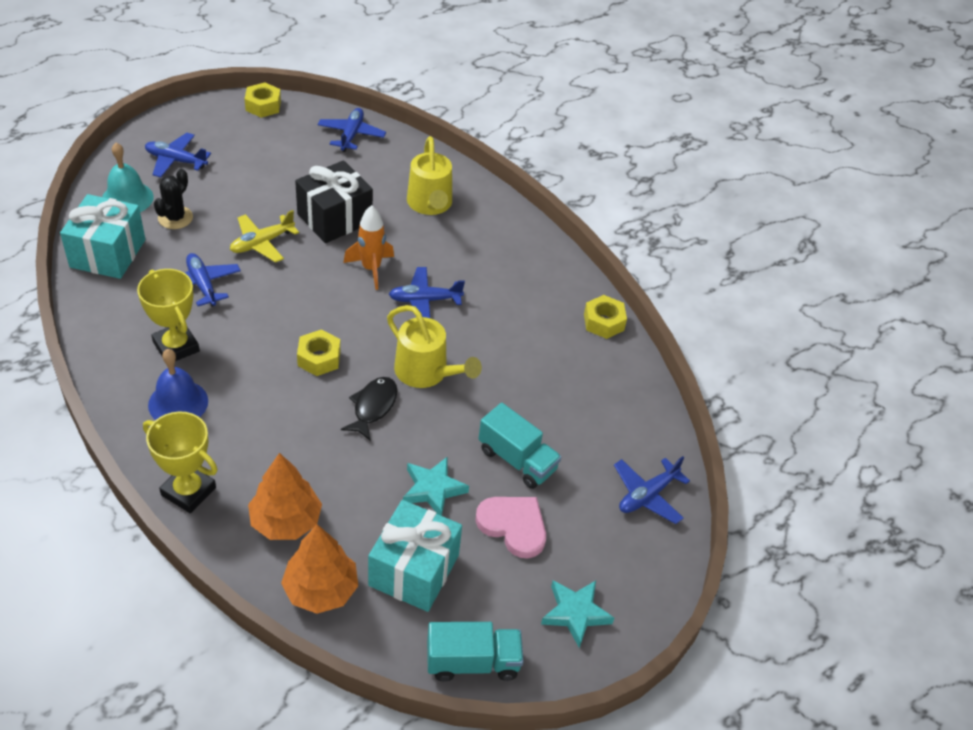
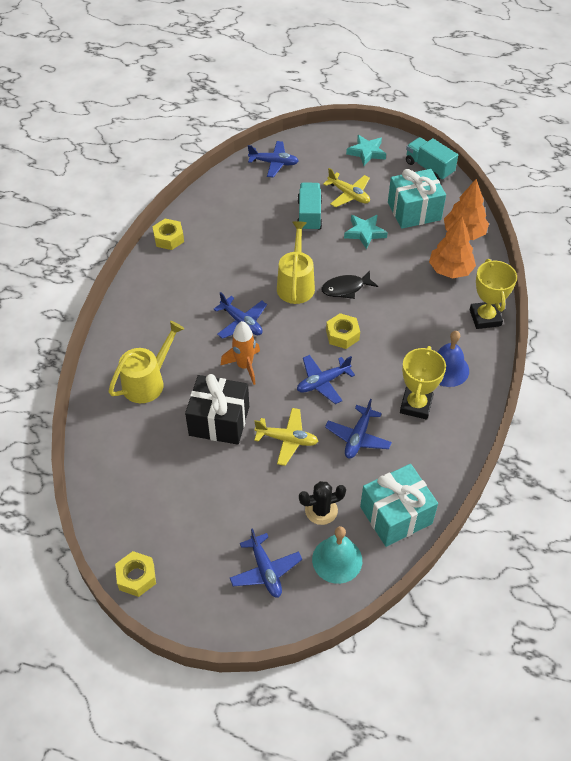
camera: 125 degrees left, 5 degrees up
(351, 135) = (114, 486): blue plane -> blue plane (323, 382)
(513, 526) = (349, 194): pink heart -> yellow plane

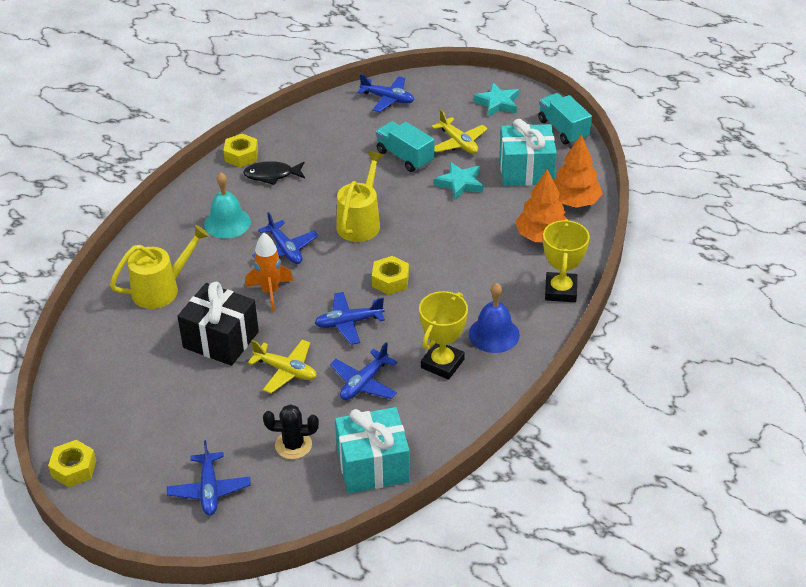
camera: 15 degrees right, 10 degrees down
(309, 215) = (405, 157): turquoise truck -> turquoise truck turned 60 degrees counterclockwise
(337, 560) = (290, 495): turquoise bell -> turquoise bell (227, 223)
(346, 288) = (414, 235): black fish -> black fish (272, 175)

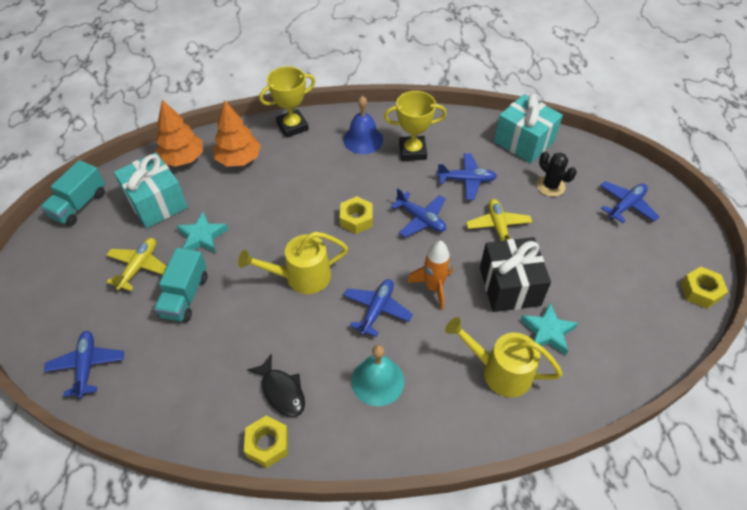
camera: 125 degrees left, 10 degrees up
(497, 103) = (55, 269): turquoise star -> turquoise star (547, 331)

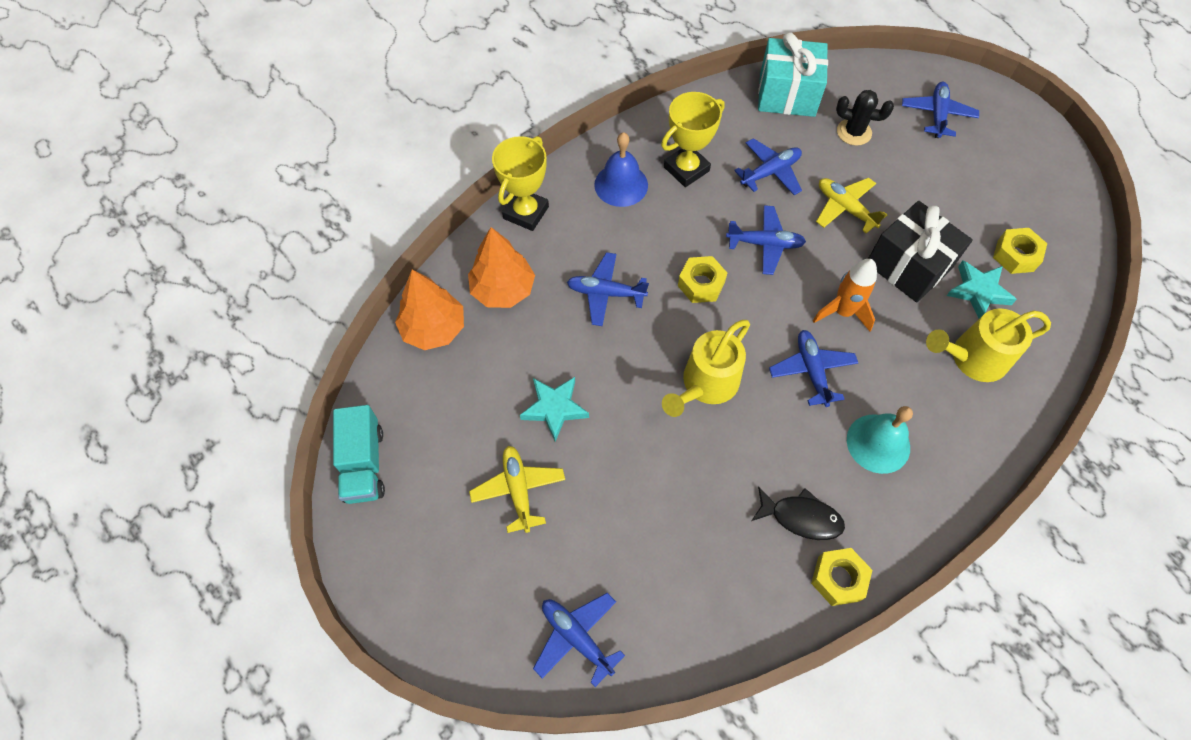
camera: 35 degrees left, 10 degrees up
(157, 203) = (459, 402): turquoise gift -> none
(185, 296) = (604, 487): turquoise truck -> none
(294, 192) = (605, 293): none -> blue plane
(700, 291) = (1064, 169): yellow nut -> yellow nut (1015, 255)

